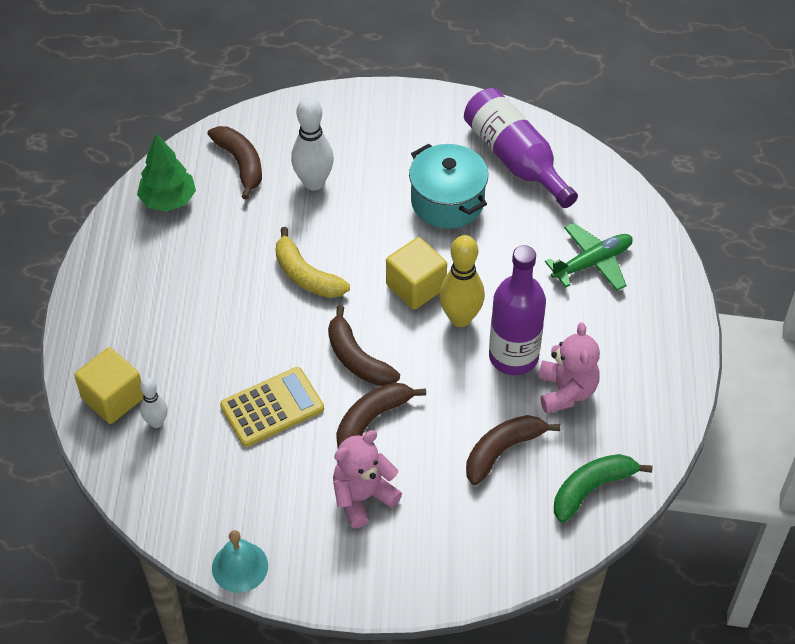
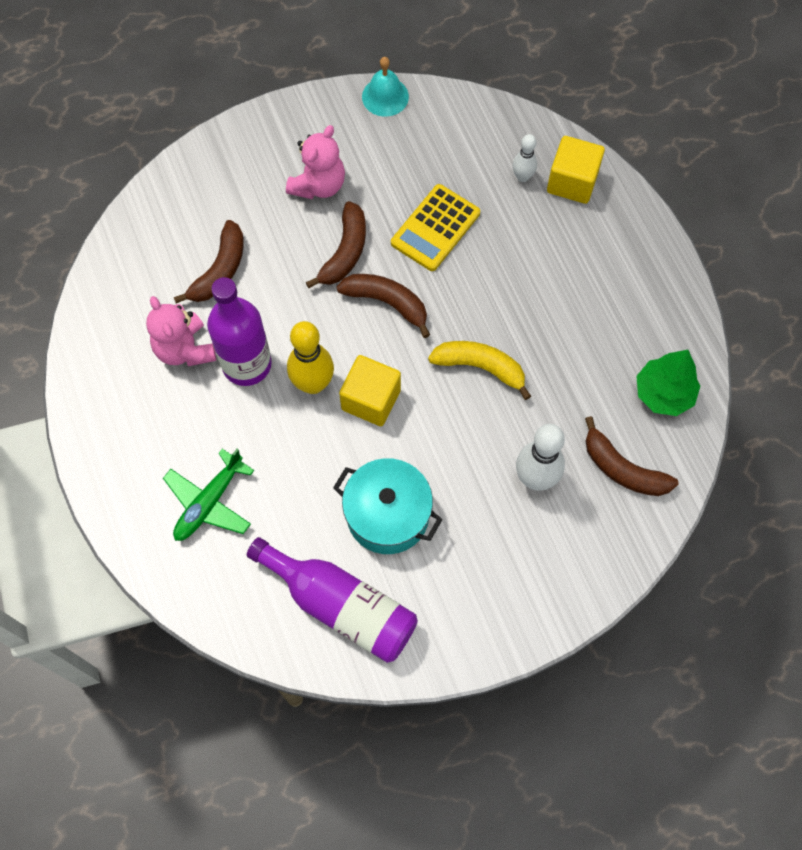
camera: 155 degrees right, 15 degrees up
(592, 489) = (131, 268): green banana -> none

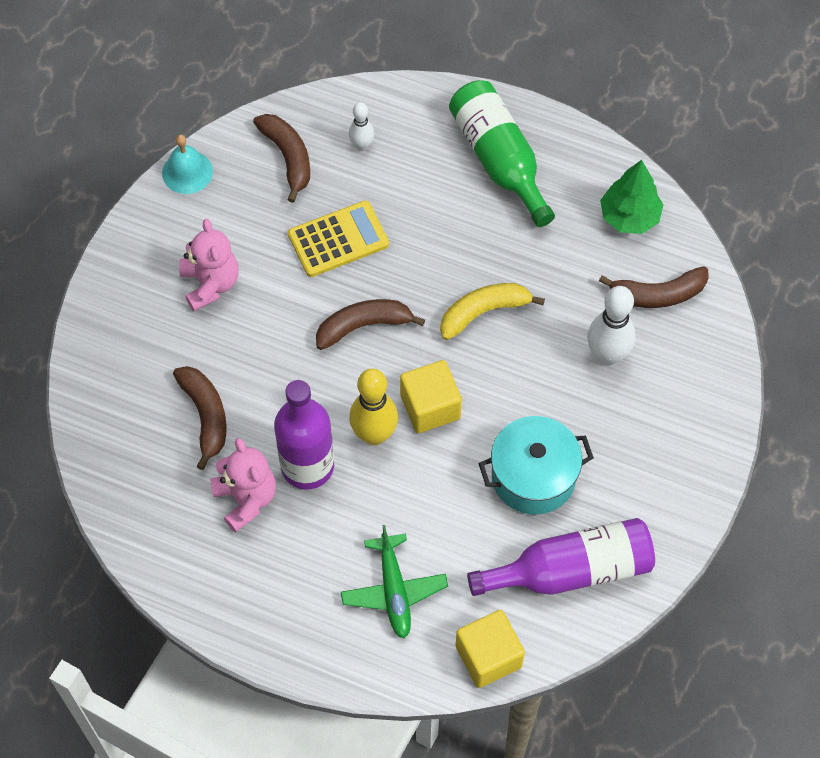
camera: 45 degrees left, 5 degrees down
(185, 349) = (246, 499): pink teddy bear -> pink teddy bear turned 135 degrees counterclockwise
(345, 252) = (289, 316): brown banana -> brown banana (288, 157)
(435, 228) = (338, 239): yellow calculator -> yellow calculator turned 105 degrees counterclockwise
(572, 182) = (402, 119): yellow cube -> yellow cube (488, 656)
(611, 269) = (499, 160): none -> green bottle

